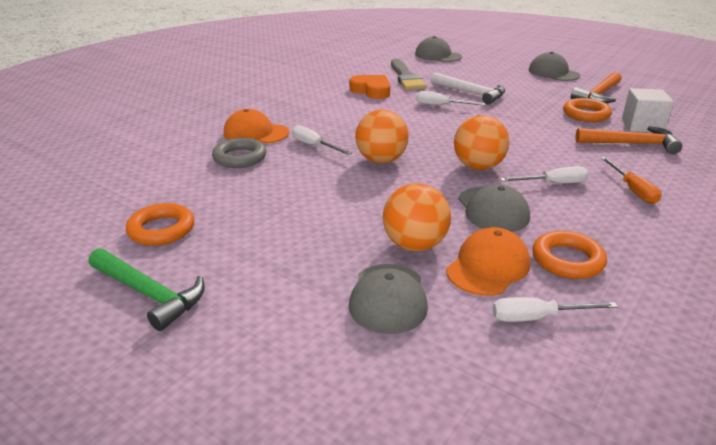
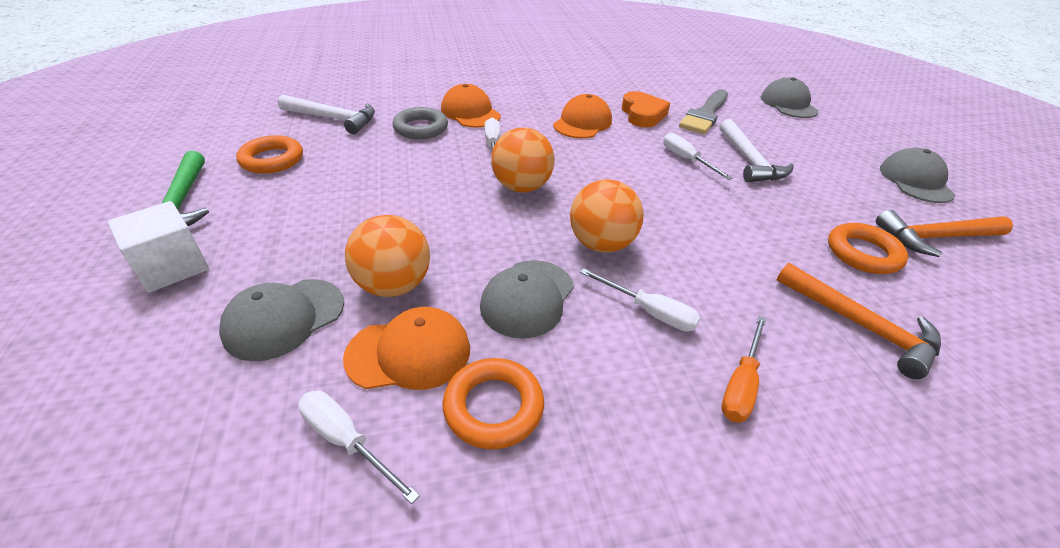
camera: 40 degrees right, 10 degrees up
(151, 181) = (334, 119): none -> white hammer
(345, 109) = (582, 123): none -> orange cap
(642, 126) = (930, 311): white cube -> white cube (172, 267)

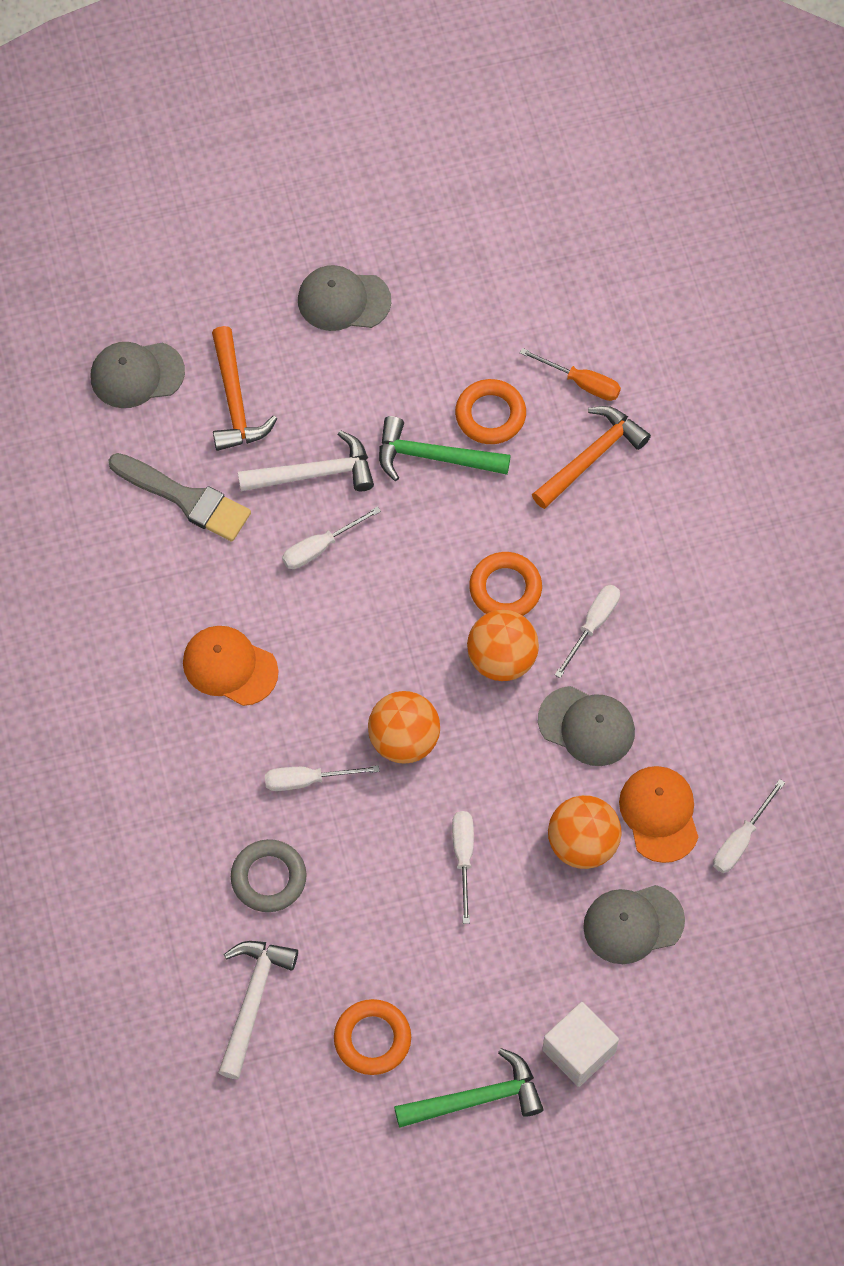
camera: 90 degrees left, 25 degrees up
(284, 318) = (633, 924): grey cap -> grey cap turned 120 degrees clockwise
(406, 210) = (463, 857): none -> white screwdriver
(470, 112) = (212, 819): orange cap -> none
(493, 407) = (703, 745): orange ring -> orange ring (505, 588)
(642, 114) = (194, 584): orange heart -> none
(741, 384) = (663, 568): orange screwdriver -> orange screwdriver (581, 382)
(796, 217) = (433, 457): none -> green hammer
(935, 238) = (456, 335): orange hammer -> orange hammer (235, 401)

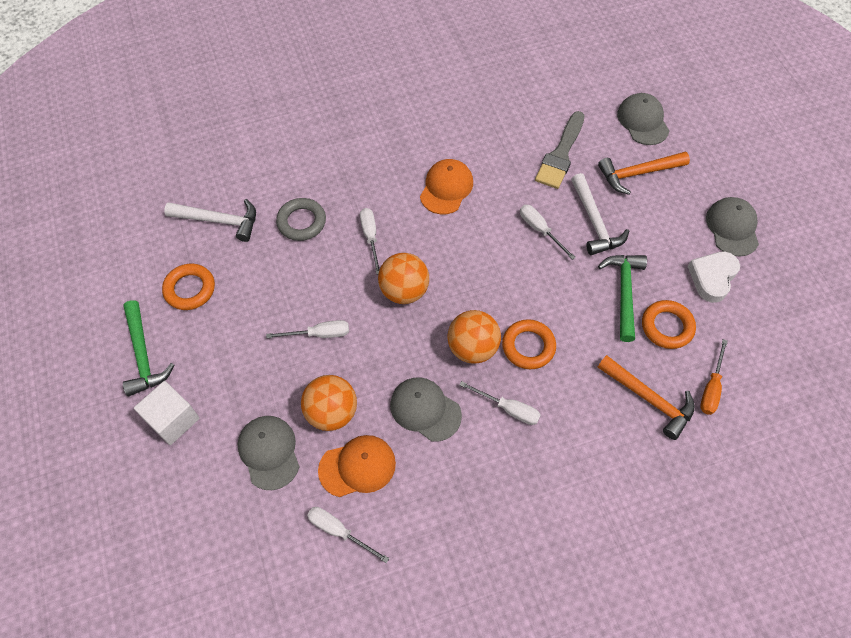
camera: 85 degrees right, 5 degrees down
(421, 344) = (712, 278): none -> white heart
(586, 726) = (425, 409): grey cap -> grey cap turned 105 degrees clockwise

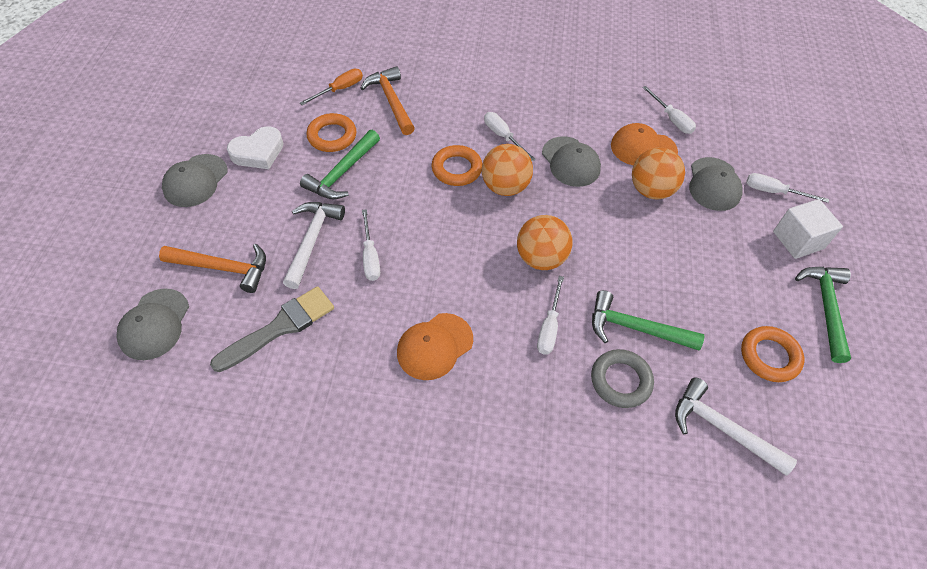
camera: 155 degrees left, 5 degrees down
(303, 265) = (635, 328): none -> green hammer
(319, 334) = (641, 254): white screwdriver -> white screwdriver (774, 192)

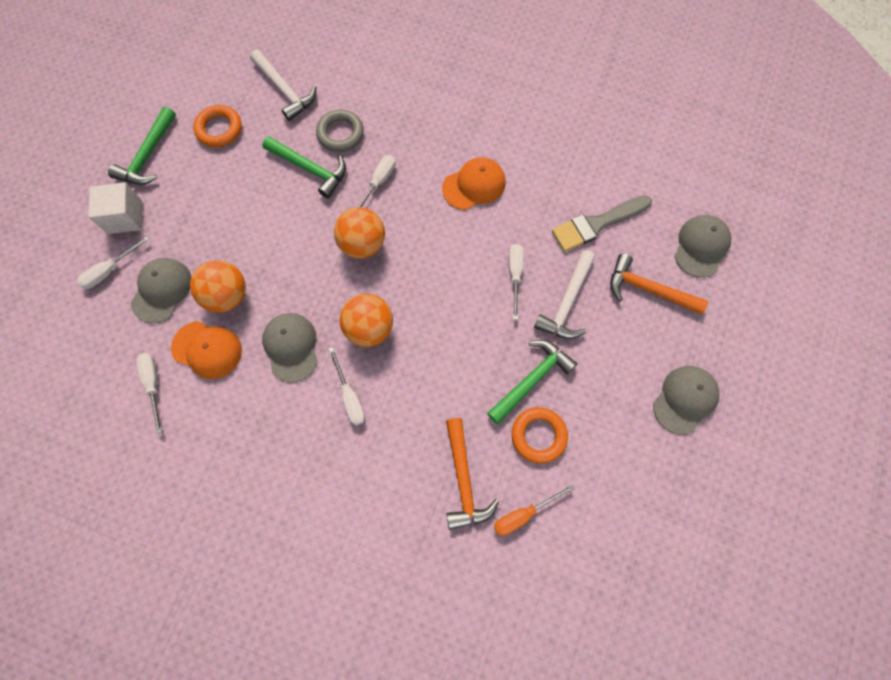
camera: 165 degrees left, 15 degrees up
(258, 152) = (620, 427): white heart -> none
(456, 169) = (412, 361): orange ring -> none
(774, 192) = (110, 270): white screwdriver -> white screwdriver turned 105 degrees clockwise

